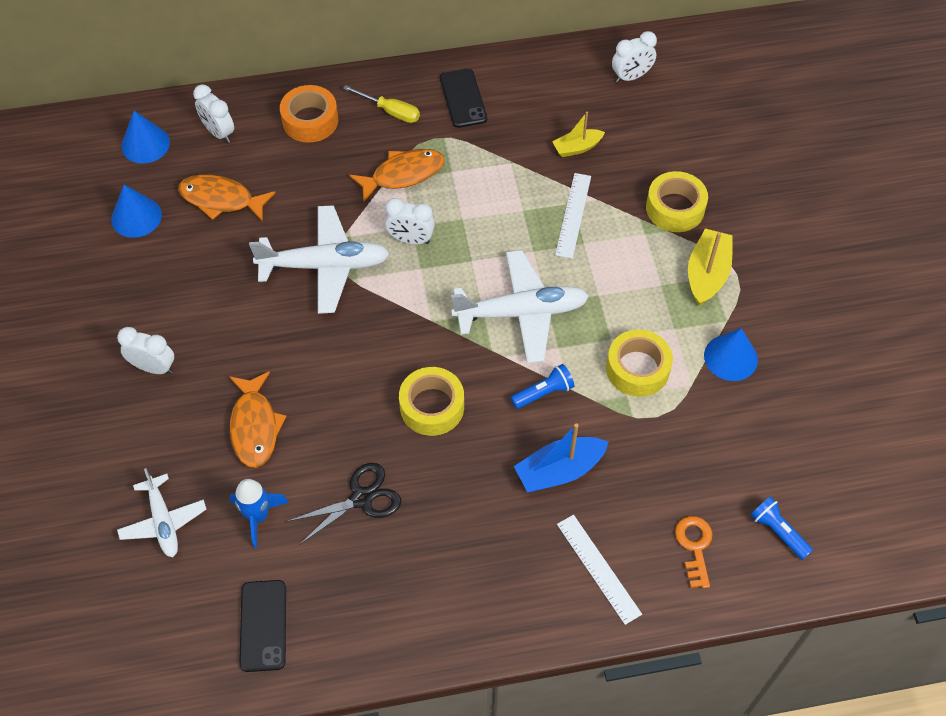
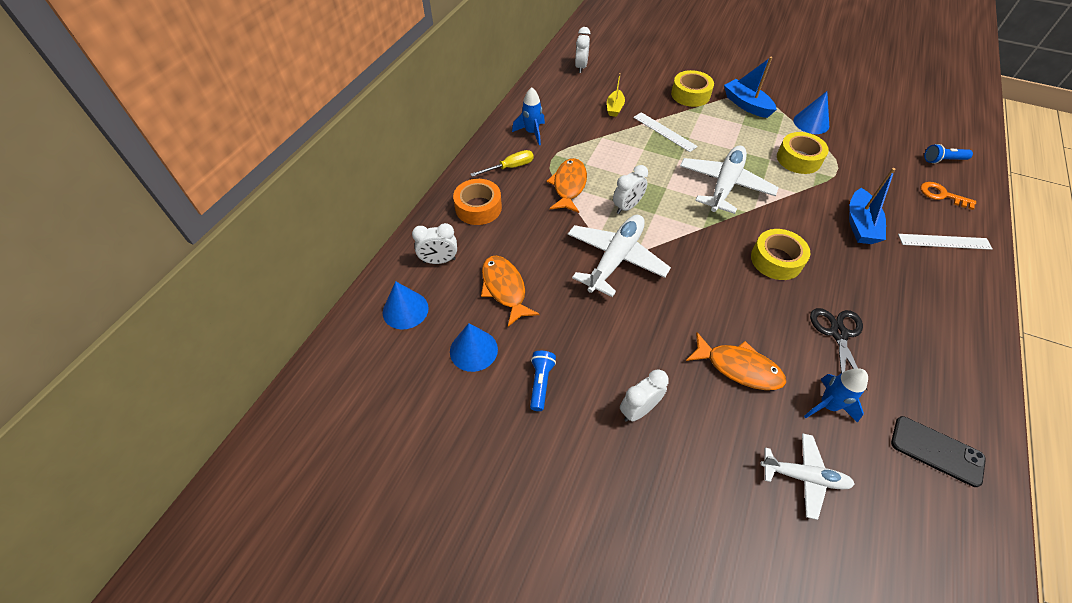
camera: 55 degrees left, 5 degrees down
(221, 199) = (504, 288): orange fish -> orange fish turned 105 degrees clockwise
(463, 98) = (532, 133): black phone -> blue rocket
(543, 393) = (794, 204): blue flashlight -> blue flashlight (541, 383)
(707, 274) = (746, 105): yellow boat -> blue boat

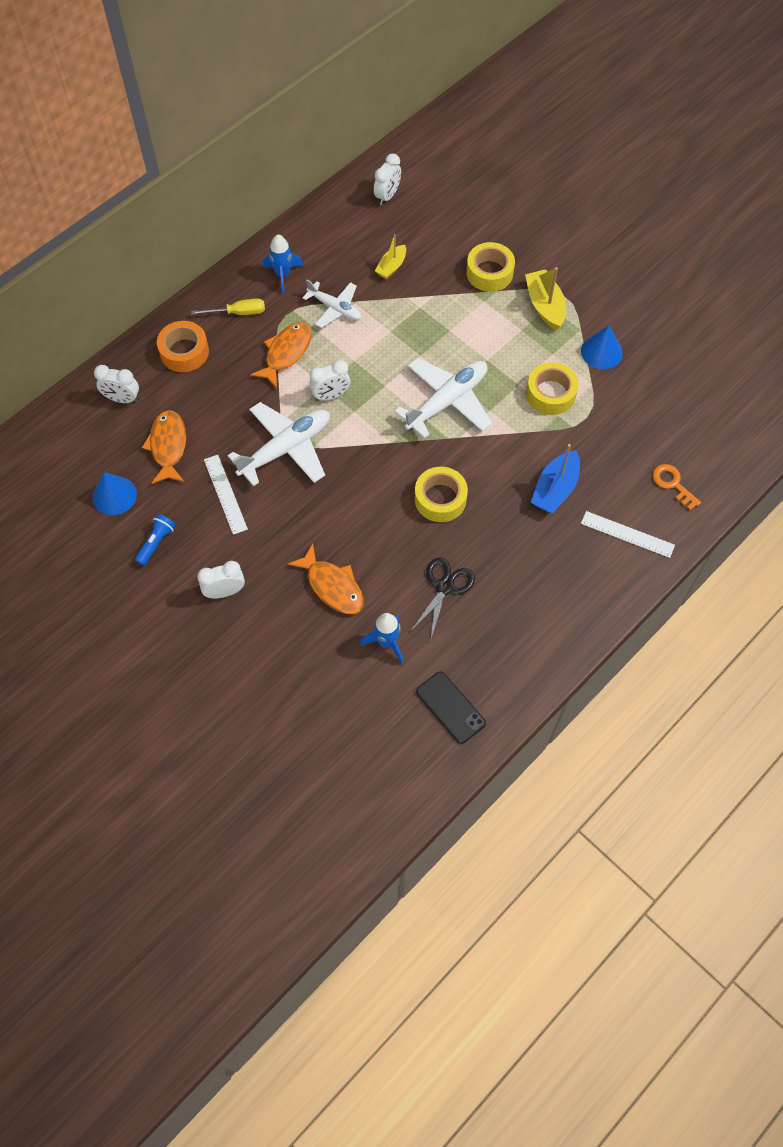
camera: 20 degrees right, 10 degrees up
(405, 310) = (72, 439): blue cone -> none
(664, 132) = (427, 315): white ruler -> white ruler (225, 494)
(746, 105) = (544, 306): blue boat -> yellow boat
(804, 477) = (325, 688): white plane -> white plane (335, 308)
(943, 160) = (713, 444): blue flashlight -> none

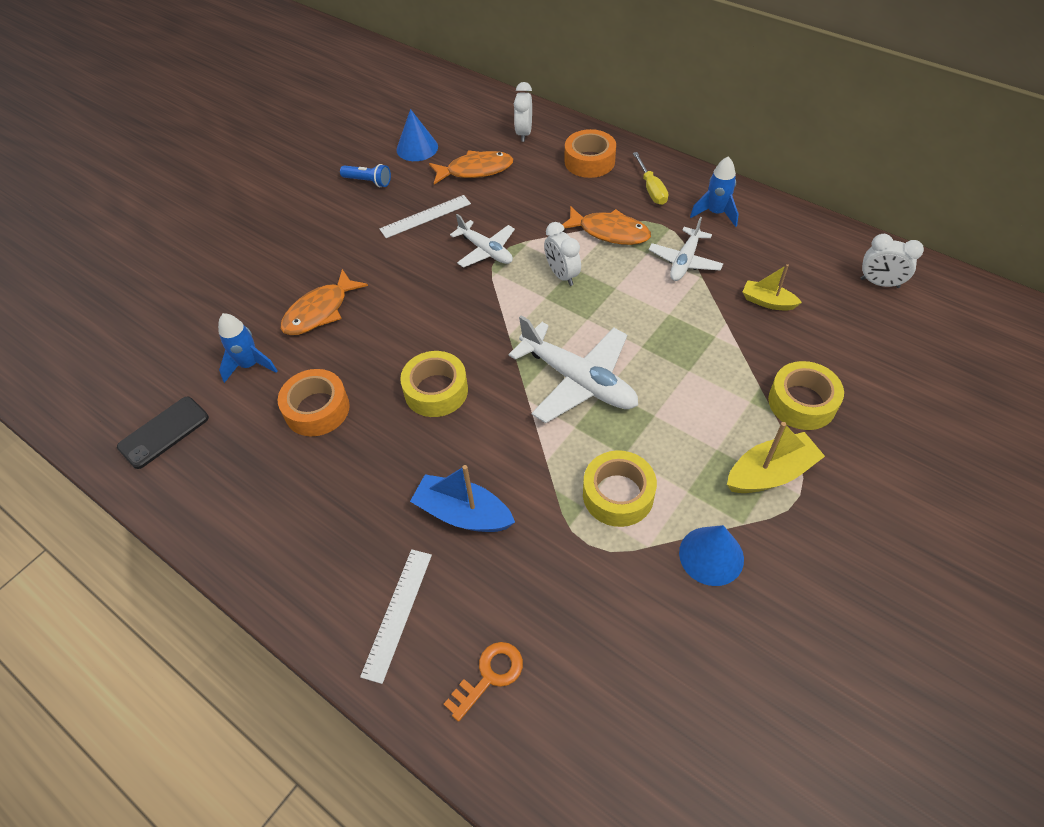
camera: 85 degrees right, 10 degrees down
(225, 591) = (315, 234): white clock -> none
(286, 449) = (486, 251): white plane -> white plane, size x0.61
(445, 587) = (317, 409): black scissors -> orange tape

